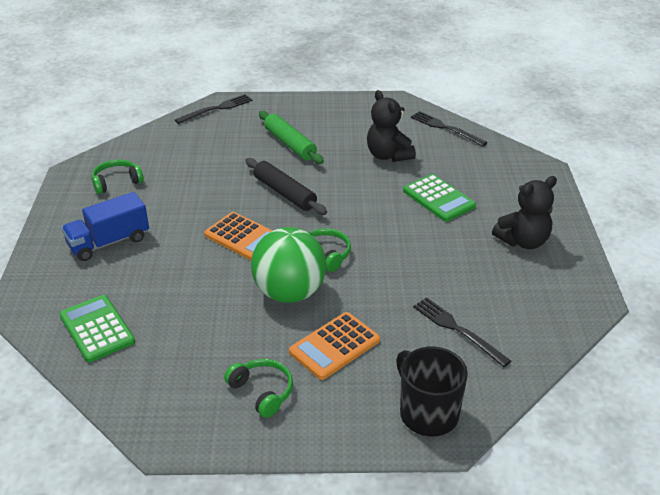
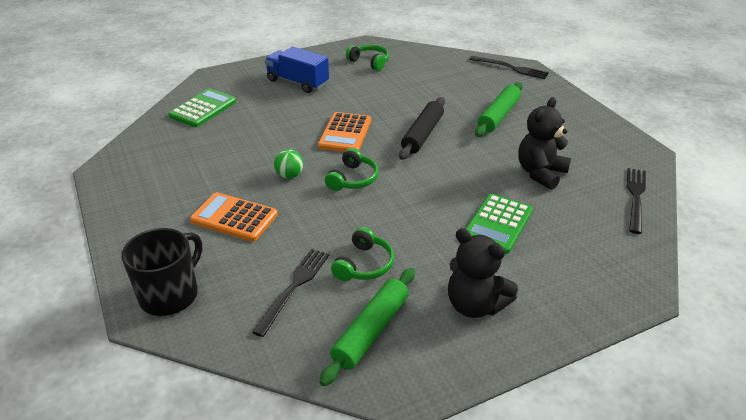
camera: 65 degrees right, 0 degrees up
(262, 392) = (165, 196): green headphones -> green headphones (364, 265)
(289, 292) = (289, 175): green ball -> green ball, size x0.43
(528, 300) = (371, 331): none -> green rolling pin

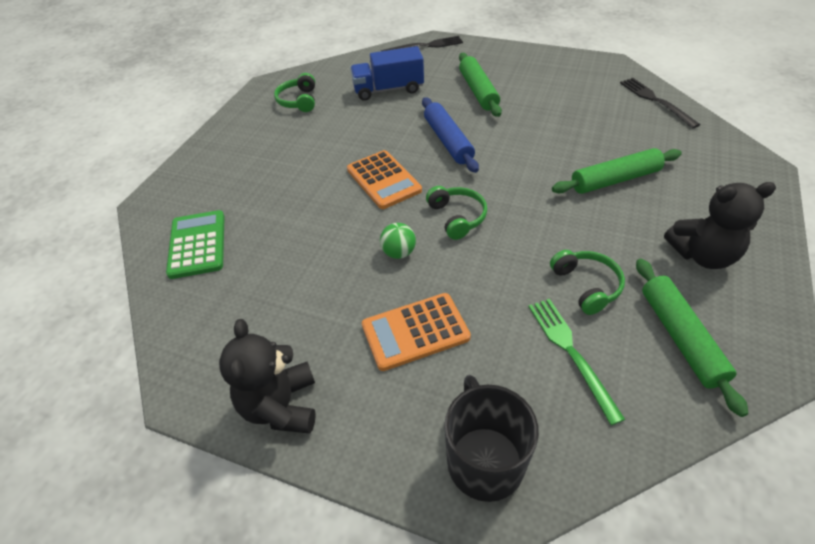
camera: 40 degrees left, 10 degrees up
(294, 288) = (571, 353): black fork -> green fork
(297, 82) = (259, 158): blue truck -> blue truck (388, 89)
(369, 62) = (299, 101): green headphones -> green headphones turned 90 degrees counterclockwise
(422, 134) = (448, 141): black rolling pin -> blue rolling pin
(497, 224) = (614, 179): green calculator -> green rolling pin
(540, 173) = (577, 120): black teddy bear -> black teddy bear (281, 406)

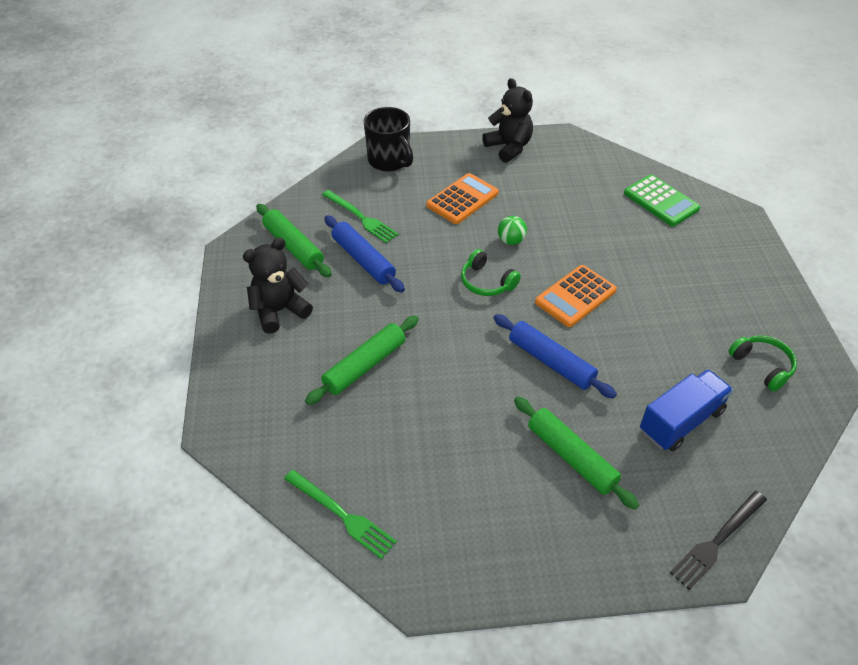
camera: 150 degrees right, 0 degrees up
(383, 180) = (575, 296): orange calculator -> orange calculator turned 75 degrees counterclockwise
(586, 286) = (363, 260): green headphones -> blue rolling pin
(656, 101) = (341, 514): black fork -> green fork

